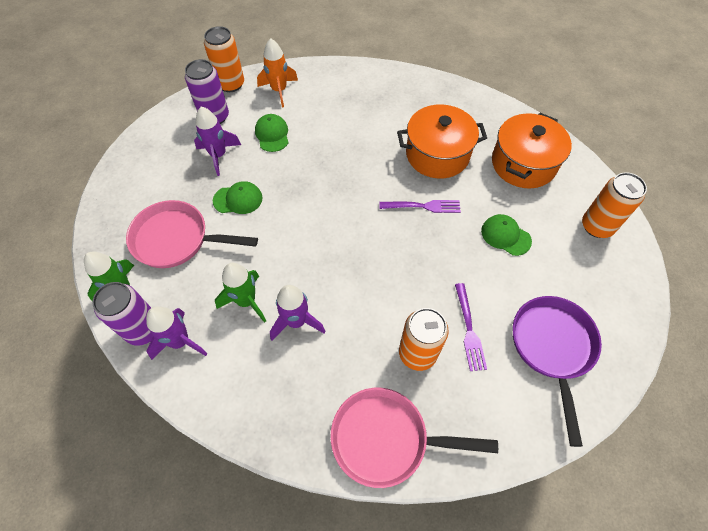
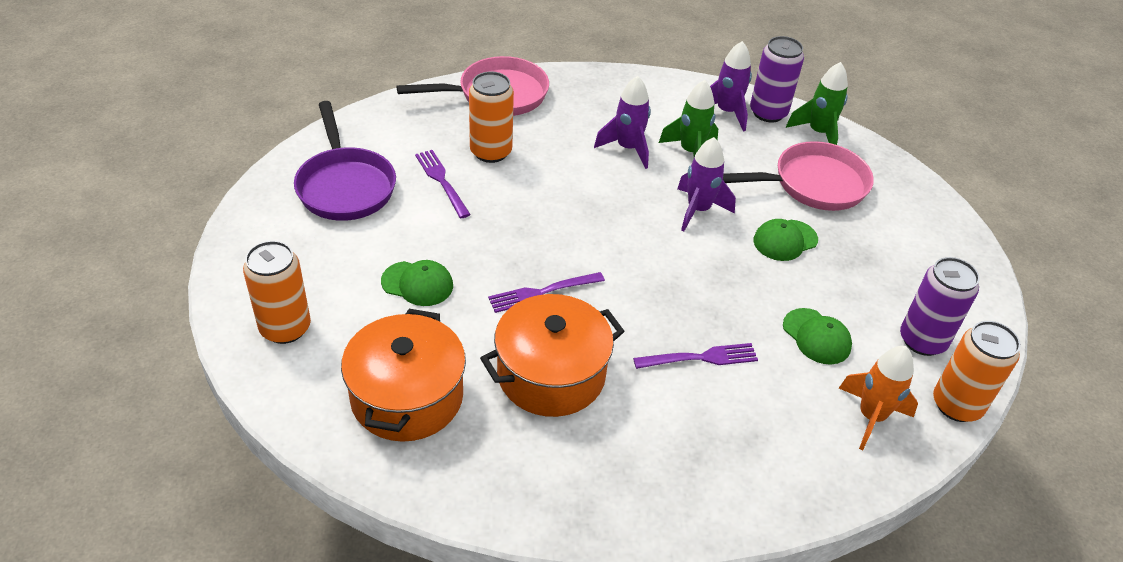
camera: 155 degrees right, 15 degrees down
(218, 155) = (860, 286): purple rocket -> purple rocket (698, 210)
(347, 141) = (700, 358): none -> purple fork

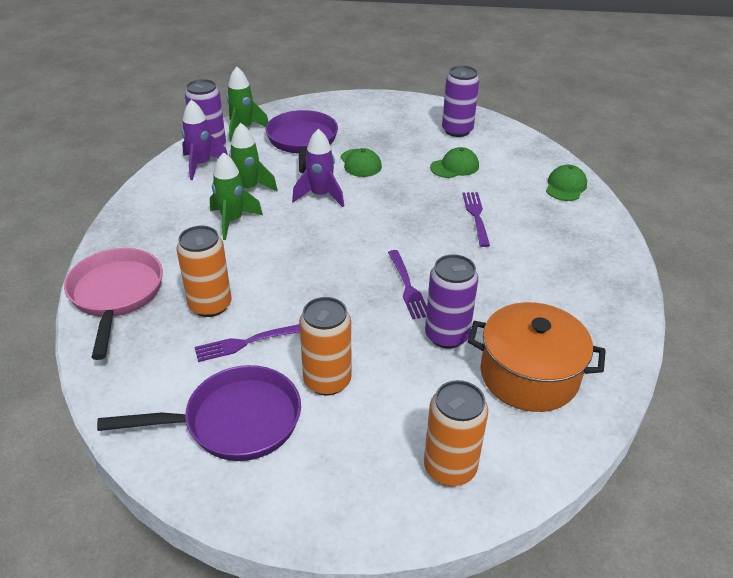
camera: 80 degrees left, 5 degrees down
(417, 283) = (392, 365): green cap -> green cap (565, 186)
(465, 326) = (447, 335): none -> purple can
(551, 374) = (497, 289): orange pot -> none
(628, 148) = (232, 221): purple rocket -> green rocket
(813, 184) = (302, 141): pink pan -> purple pan
(871, 417) = (520, 159): orange rocket -> none
(956, 405) = (508, 130): orange can -> orange can (327, 381)

